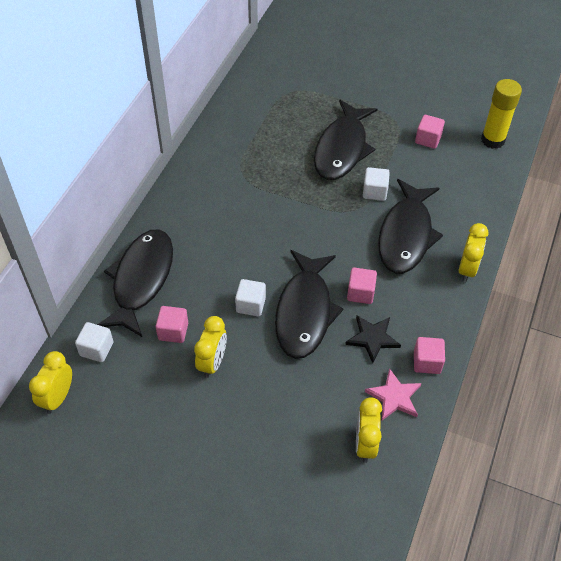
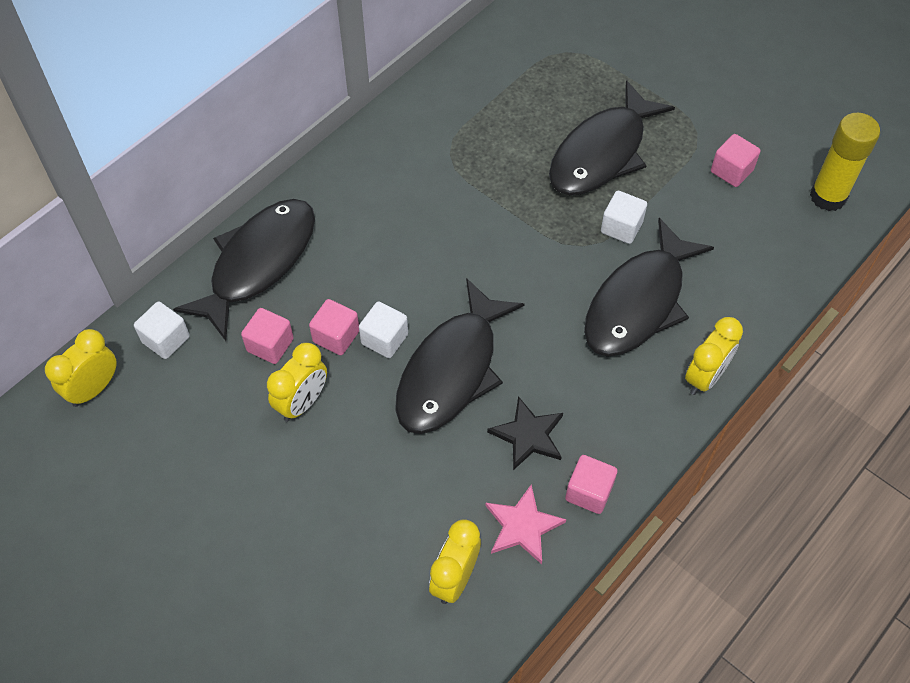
camera: 20 degrees right, 5 degrees up
(360, 293) = (539, 366): pink cube -> pink cube (336, 336)

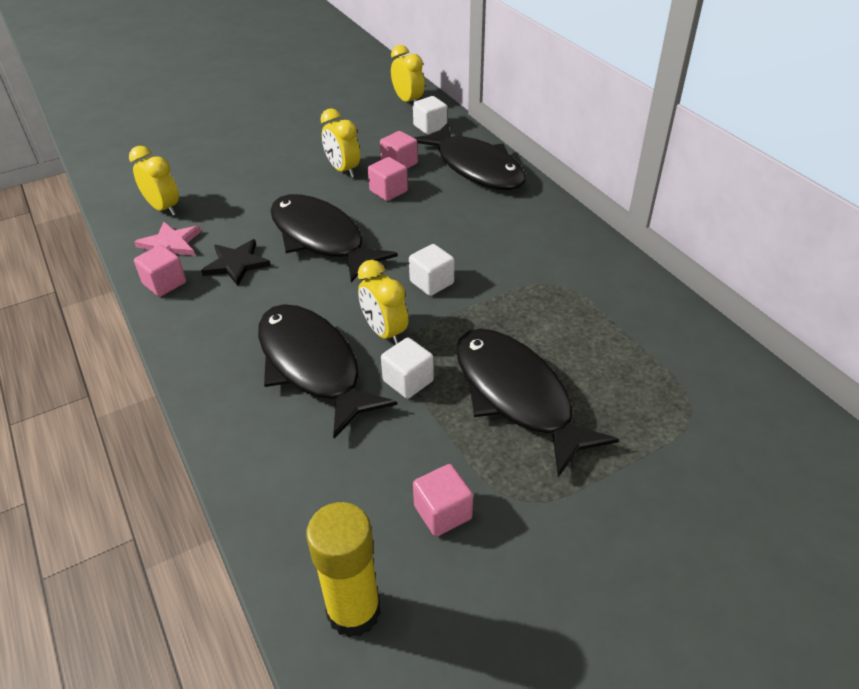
camera: 110 degrees right, 15 degrees down
(384, 339) = (371, 212): white cube -> white cube (432, 282)
(705, 377) = (203, 387): yellow clock -> yellow clock (385, 332)

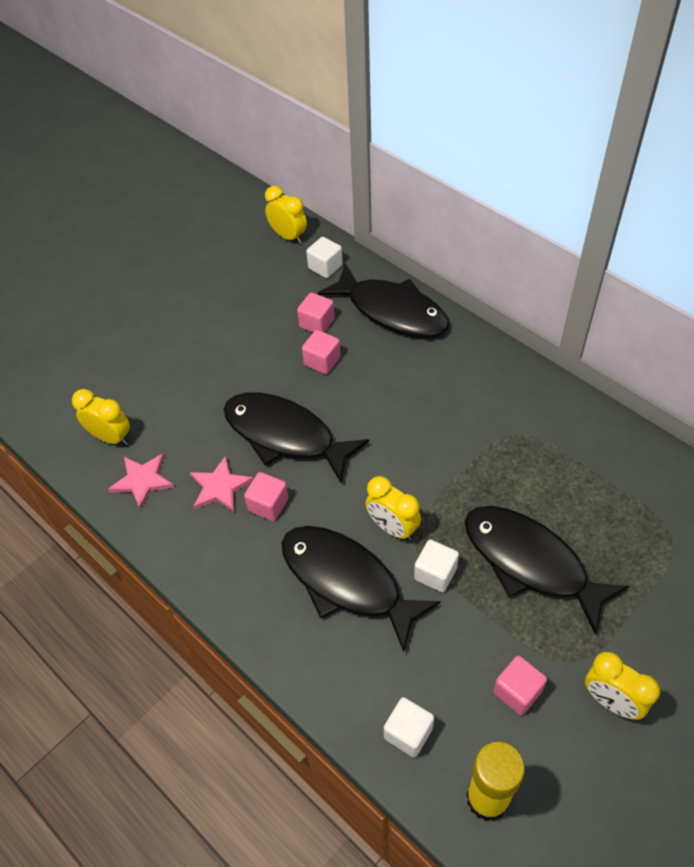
camera: 15 degrees left, 10 degrees up
(164, 283) = (163, 528): pink cube -> pink cube (268, 505)
(236, 264) = (220, 487): black star -> pink star
(343, 170) = (265, 344): yellow clock -> yellow clock (611, 701)
(432, 282) = (409, 461): white cube -> white cube (408, 733)

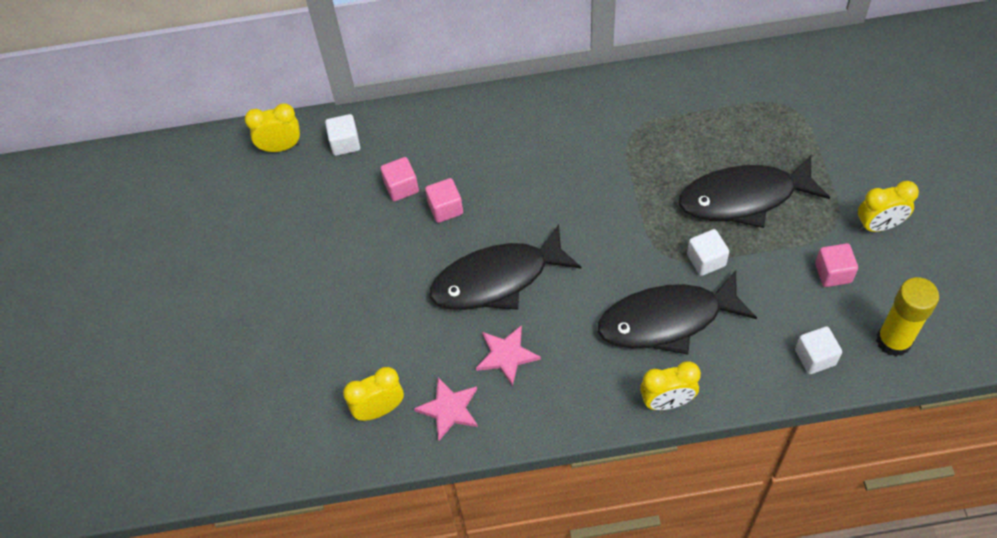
camera: 50 degrees left, 5 degrees up
(268, 505) = (554, 331): pink cube -> none
(392, 311) = (440, 129): black fish -> none
(392, 527) = (645, 261): yellow clock -> yellow clock (667, 401)

